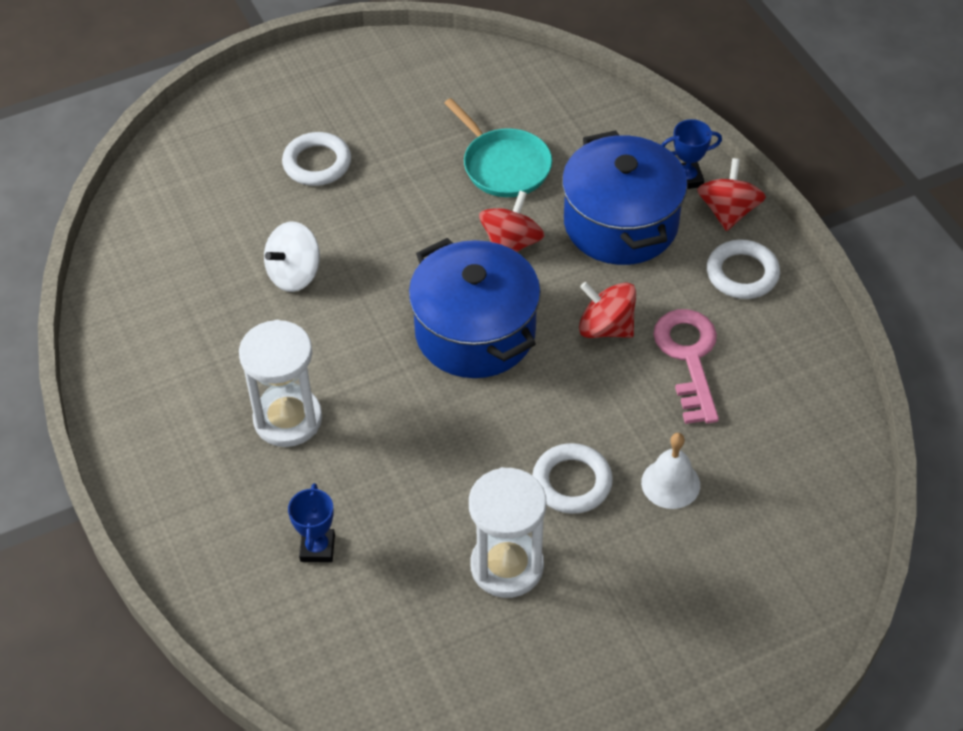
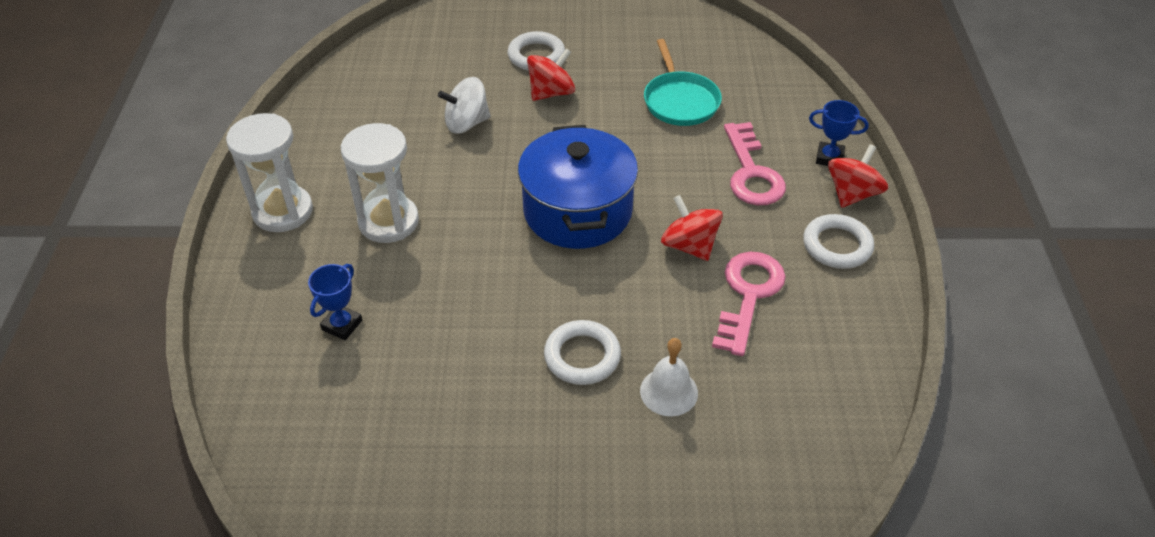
camera: 25 degrees right, 5 degrees down
(507, 566) = (482, 402): white hourglass -> white hourglass (283, 211)
(511, 243) = (650, 157): red spinning top -> red spinning top (551, 93)
(621, 223) = (751, 172): blue pot -> pink key

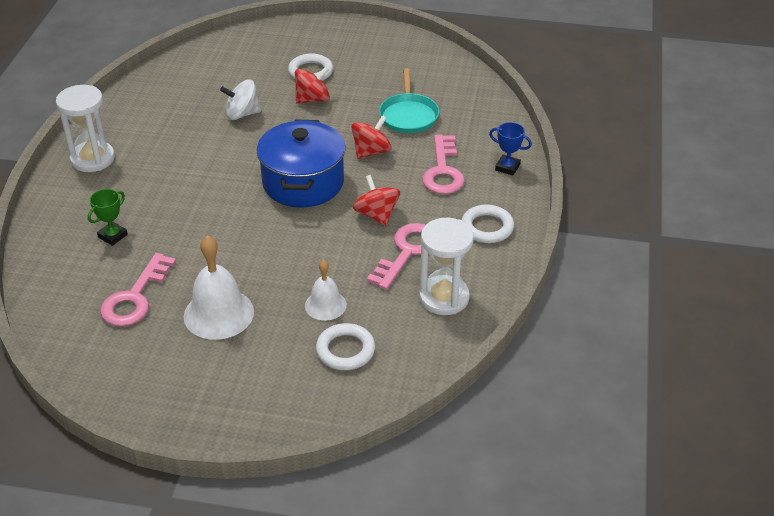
camera: 10 degrees right, 5 degrees down
(342, 325) = (113, 236): blue trophy -> green trophy
(388, 222) = (165, 174): white hourglass -> white hourglass (444, 298)
(400, 418) = (135, 297): none -> pink key
(526, 427) = (218, 313): none -> white bell
(582, 356) = (272, 276): white ring -> white ring (345, 350)
(852, 194) = (514, 194): red spinning top -> red spinning top (371, 152)

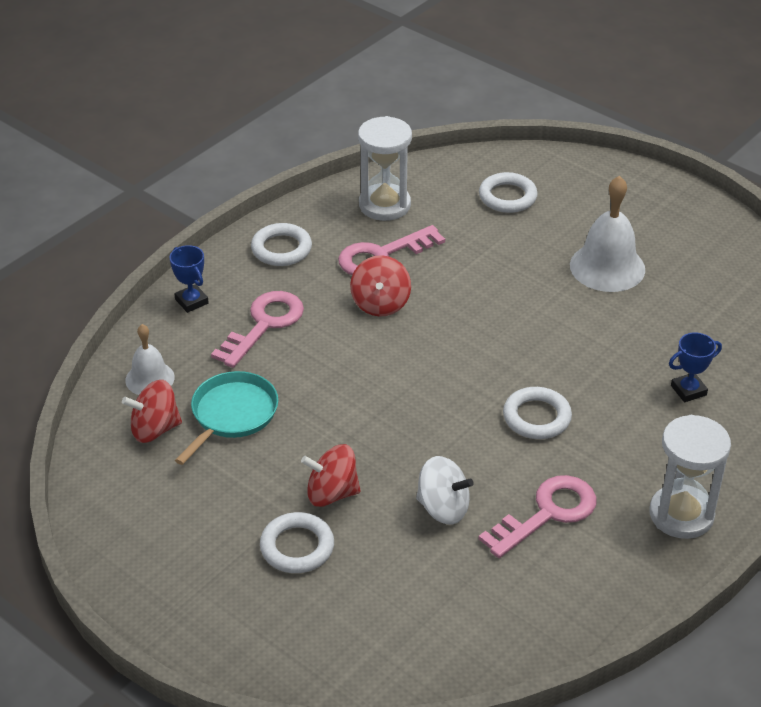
camera: 150 degrees left, 0 degrees up
(113, 236) = (688, 390): green trophy -> blue trophy
(135, 297) = (686, 312): pink key -> pink key (547, 513)
(214, 180) = (536, 417): none -> white ring
(303, 182) = (432, 372): blue pot -> none
(325, 305) = (499, 238): white bell -> white bell (150, 378)
(371, 152) = (322, 381): red spinning top -> red spinning top (155, 429)

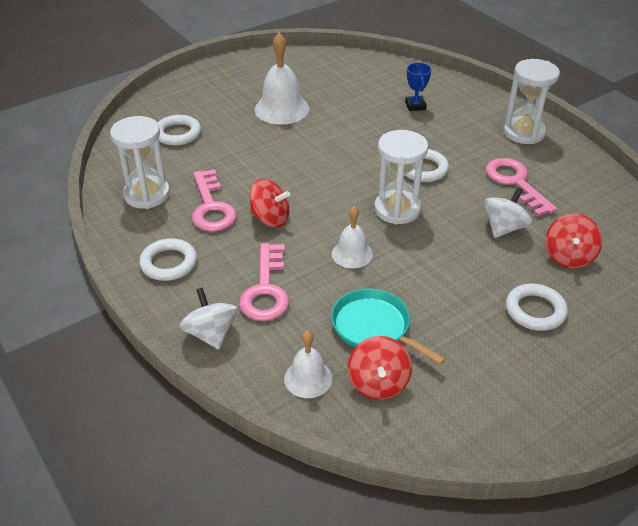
camera: 75 degrees left, 0 degrees up
(191, 301) = (211, 334): blue trophy -> white spinning top
(264, 325) = (266, 289): pink key -> pink key turned 135 degrees counterclockwise
(331, 493) = (480, 282): red spinning top -> red spinning top (568, 256)
(343, 379) = (352, 254): none -> white bell
(440, 404) = (397, 209): none -> white hourglass

